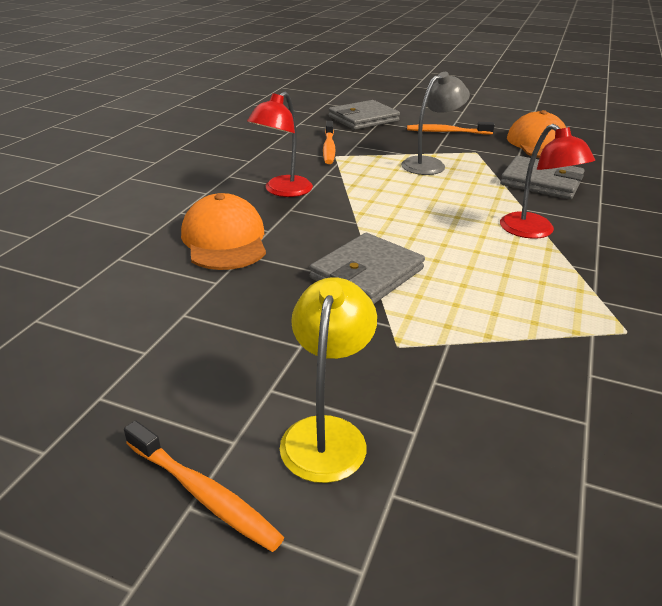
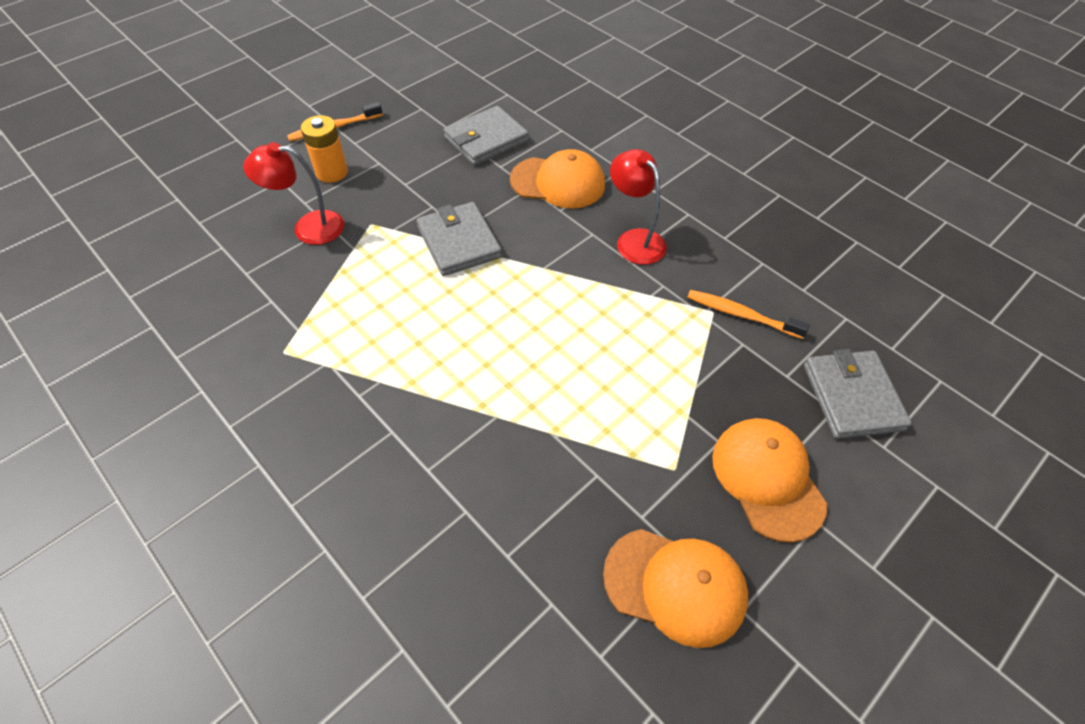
camera: 115 degrees right, 20 degrees up
(327, 433) = (332, 172): yellow lamp -> orange battery
(430, 164) = (652, 392): grey lamp -> none
(447, 132) = (767, 479): orange toothbrush -> orange cap
(534, 231) = (447, 392): red lamp -> red lamp (308, 227)
(541, 182) = (549, 484): grey wallet -> grey wallet (486, 139)

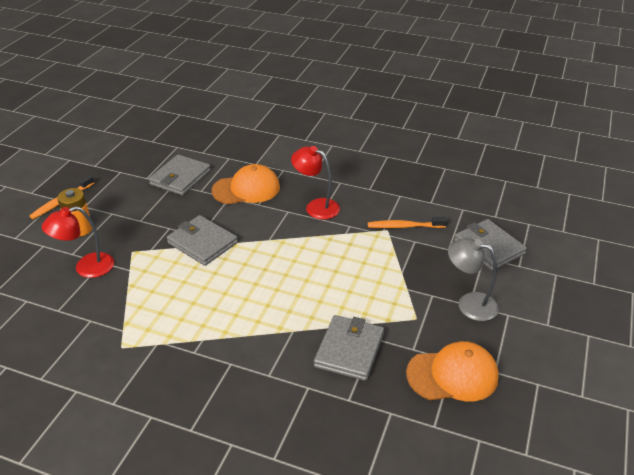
camera: 25 degrees left, 15 degrees down
(552, 479) = (349, 350): none -> grey wallet
(767, 479) = (469, 304): orange cap -> grey lamp

